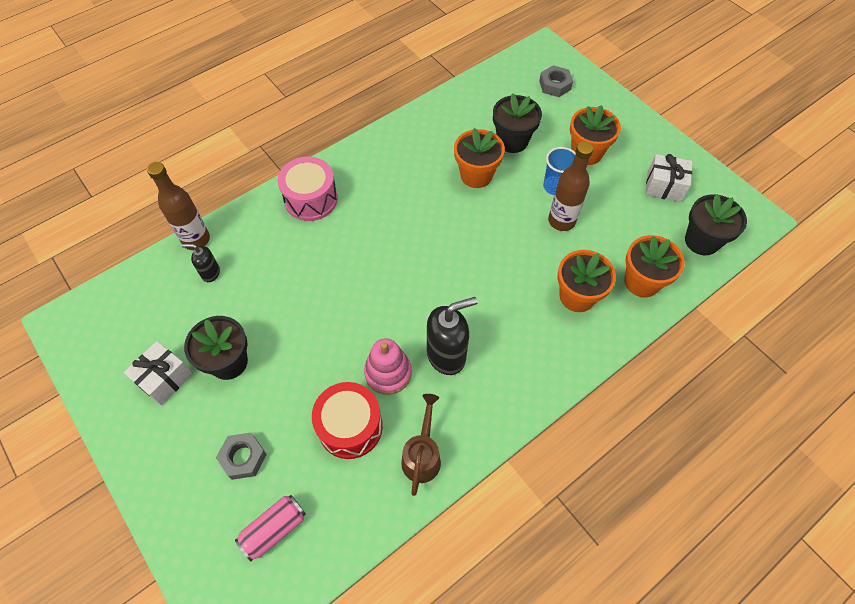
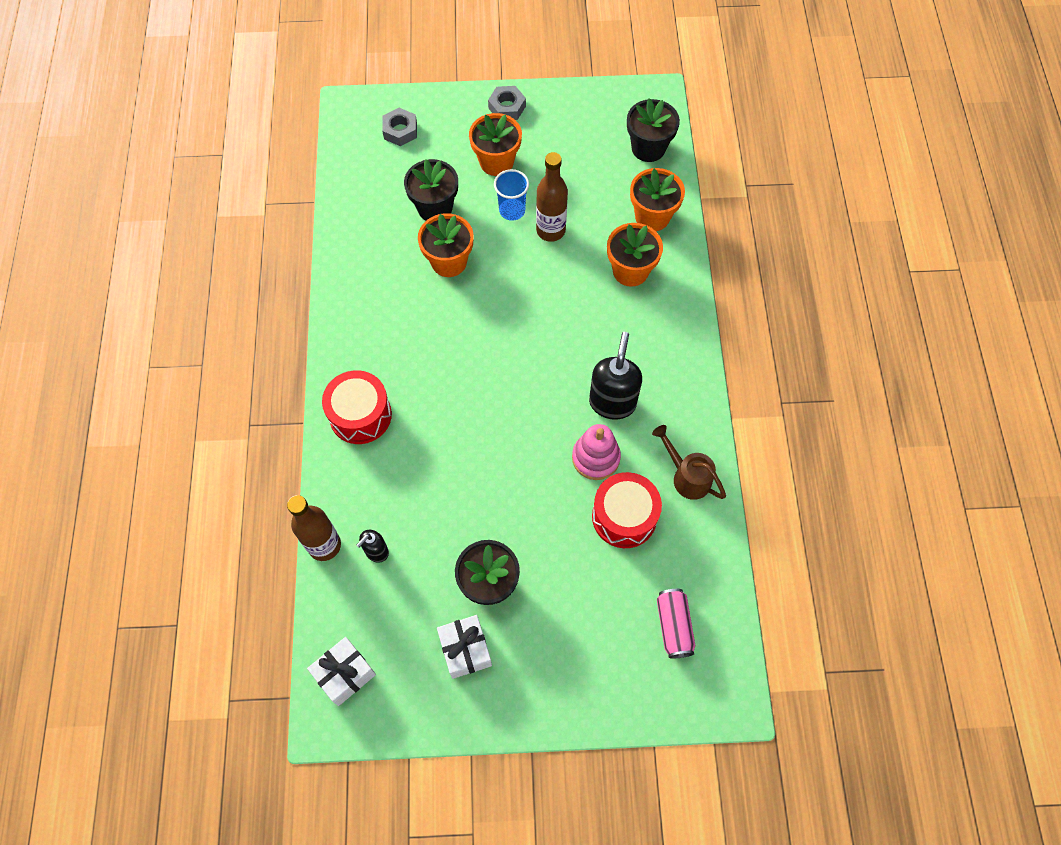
camera: 55 degrees left, 5 degrees up
(243, 457) = (593, 619): grey nut -> grey nut (507, 107)
(311, 199) = (360, 415): pink drum -> red drum
(664, 186) = (577, 133): white gift -> white gift (345, 674)

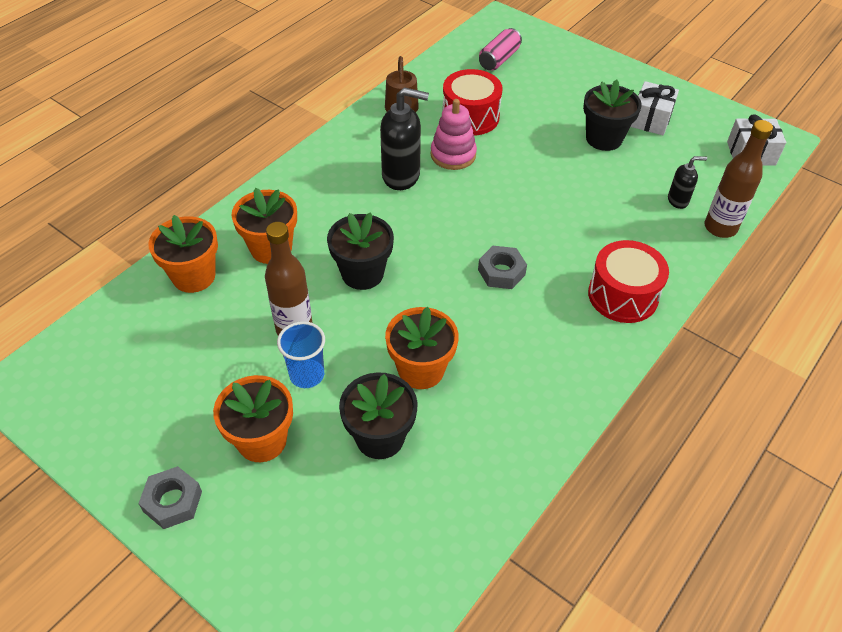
camera: 140 degrees left, 15 degrees down
(400, 131) = (322, 573): grey nut -> grey nut (501, 272)
(612, 402) = (401, 176): black soap dispenser -> black soap dispenser turned 135 degrees counterclockwise
(648, 148) = (107, 338): black flower pot -> black flower pot (362, 273)

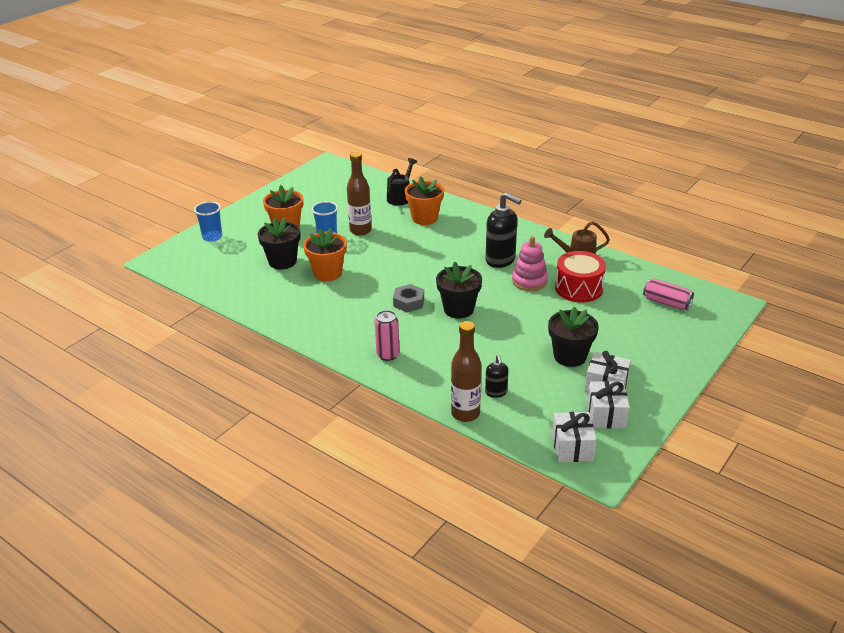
camera: 90 degrees right, 15 degrees down
(173, 501) = (256, 208): grey nut -> none
(194, 276) = (400, 197): orange flower pot -> black watering can
(273, 572) = (212, 237): none -> blue cup
(362, 273) = (405, 250): black flower pot -> black flower pot (458, 309)
(401, 176) = (500, 260): black soap dispenser -> black soap dispenser turned 60 degrees counterclockwise
(623, 295) = (388, 355): red drum -> pink can
(696, 125) = (606, 415): none -> white gift

